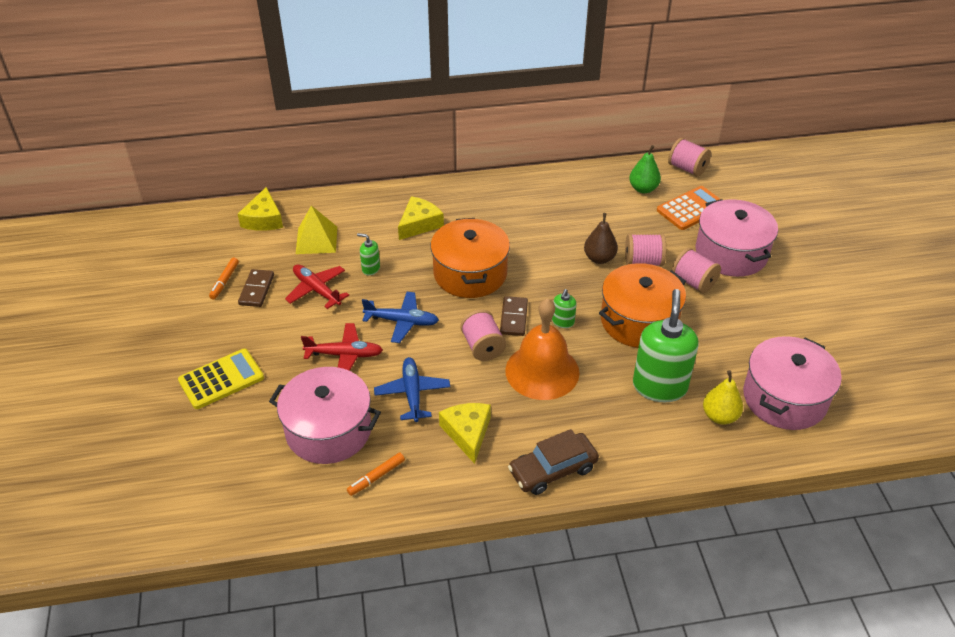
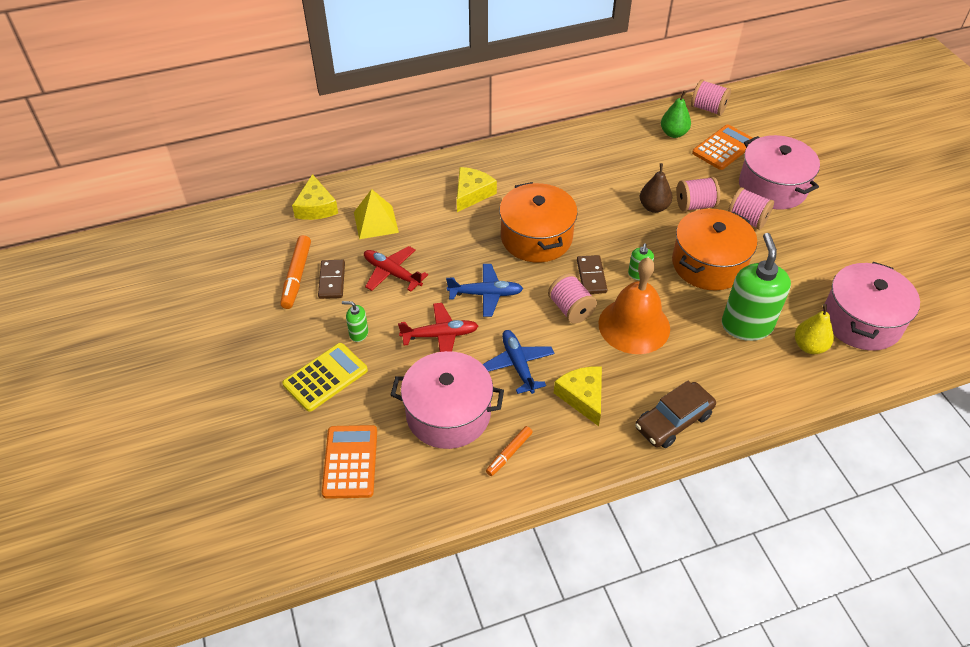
camera: 10 degrees left, 5 degrees up
(219, 462) = (350, 462): none -> orange calculator
(224, 281) = (297, 276): orange marker -> orange marker, size x1.61
(370, 269) = (438, 245): green soap dispenser -> green soap dispenser (358, 333)

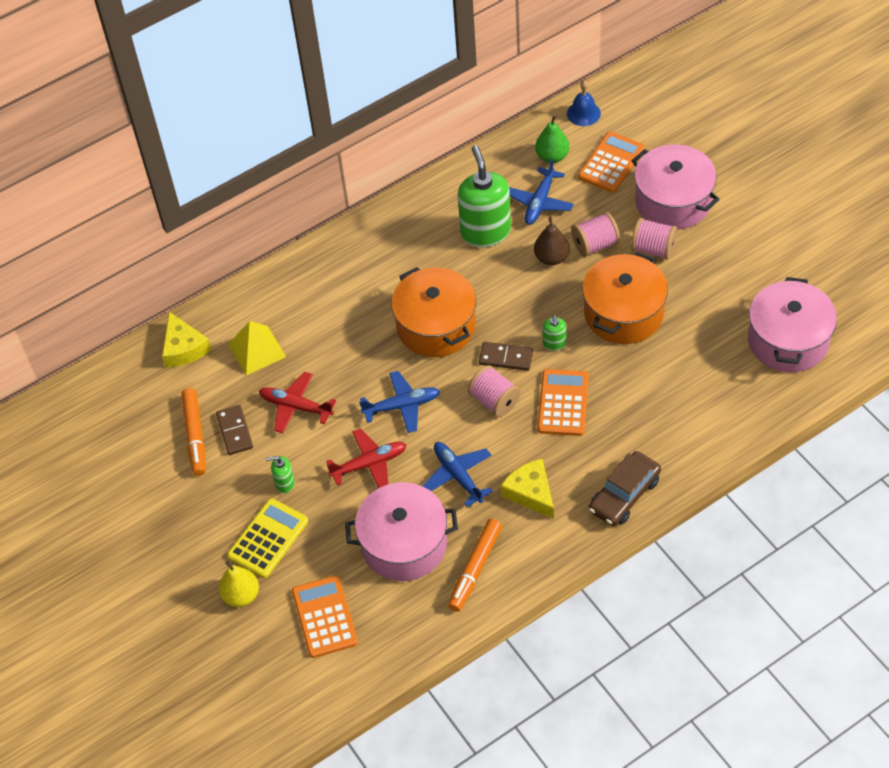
camera: 10 degrees left, 5 degrees up
(472, 193) = (350, 289): yellow cheese -> none
(509, 453) = (475, 568): orange marker -> orange marker, size x1.61
(591, 276) = (506, 358): brown domino -> brown domino turned 60 degrees counterclockwise
(634, 325) = (563, 403): orange bell -> orange calculator
(654, 164) = (540, 202): none -> blue plane
(708, 108) = (583, 113): pink spool -> blue bell
(746, 325) = (675, 374): green soap dispenser -> green soap dispenser (485, 232)
(809, 346) = (741, 382): yellow pear -> yellow pear (241, 595)

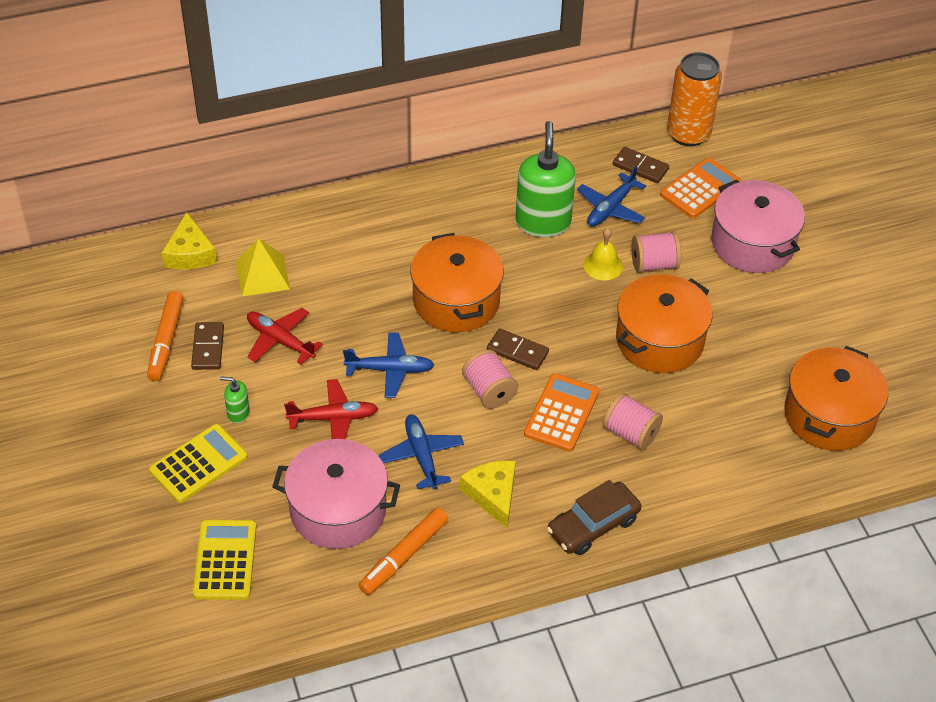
camera: 10 degrees right, 5 degrees down
(241, 595) = (148, 513): yellow pear -> none
(324, 617) = (225, 560): orange calculator -> yellow calculator
(551, 258) = (603, 265): brown pear -> yellow bell
(552, 156) = (640, 167): green pear -> brown domino
(554, 343) = (574, 351): green soap dispenser -> none
(583, 113) = (688, 134): blue bell -> orange can
(653, 249) = (714, 285): pink spool -> pink spool (631, 433)
(788, 340) = (829, 415): pink pot -> orange pot

